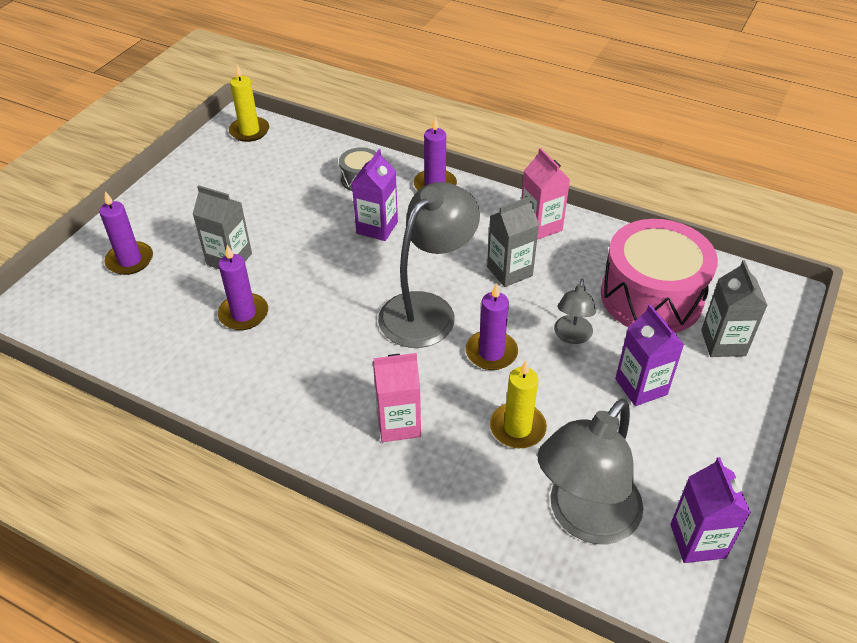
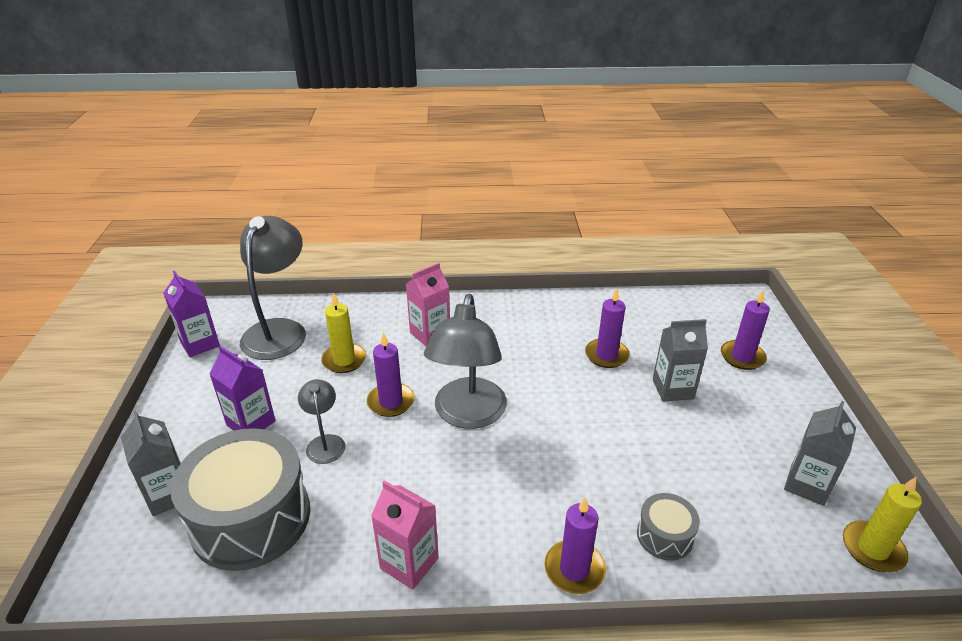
camera: 150 degrees right, 10 degrees down
(377, 227) = (584, 477): purple carton -> none
(509, 271) = (415, 485): grey carton -> grey carton (807, 485)
(651, 297) = (251, 518): pink drum -> grey drum

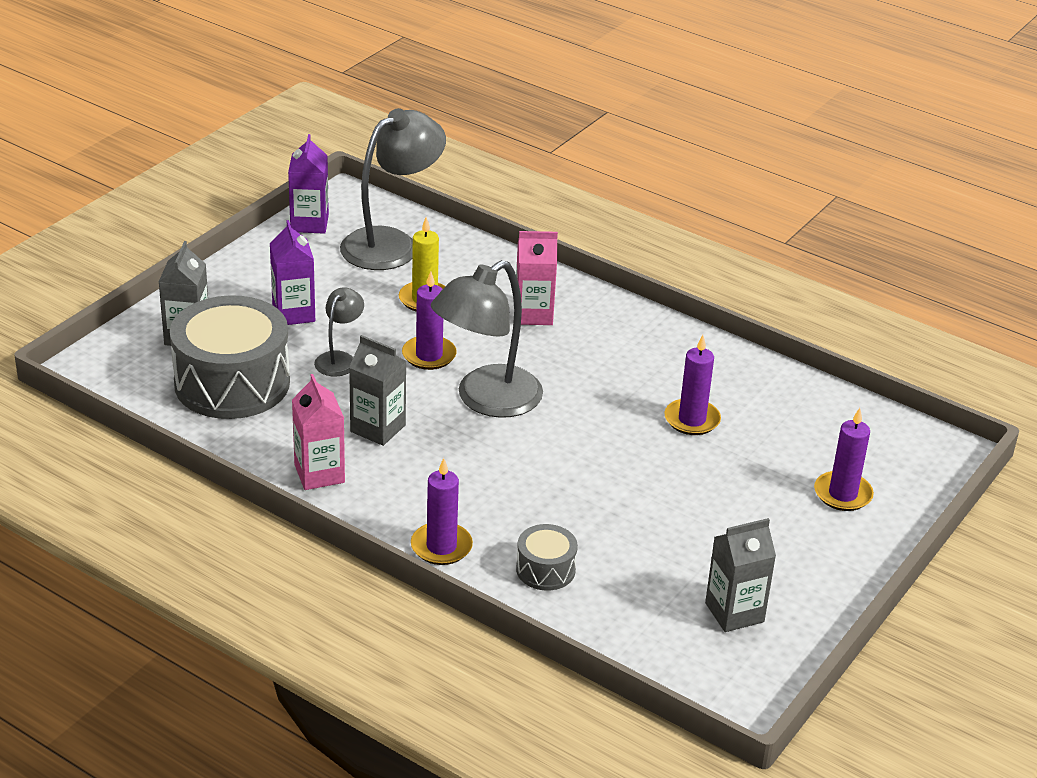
camera: 35 degrees right, 0 degrees up
(673, 389) = (718, 481): grey carton -> grey carton (378, 428)
(872, 549) = (720, 678): yellow candle -> none

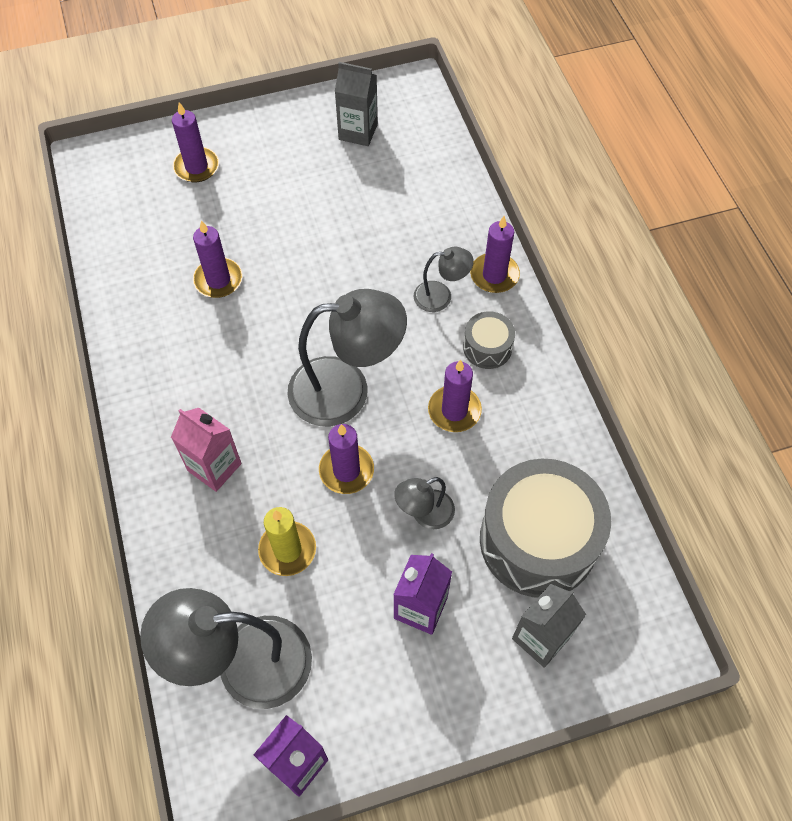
camera: 140 degrees left, 25 degrees up
(319, 474) = (533, 390): pink carton -> none
(378, 428) = (454, 410): grey carton -> purple candle
(476, 504) = (441, 296): none -> grey lamp
(545, 569) = (441, 220): grey drum -> grey drum (487, 347)

